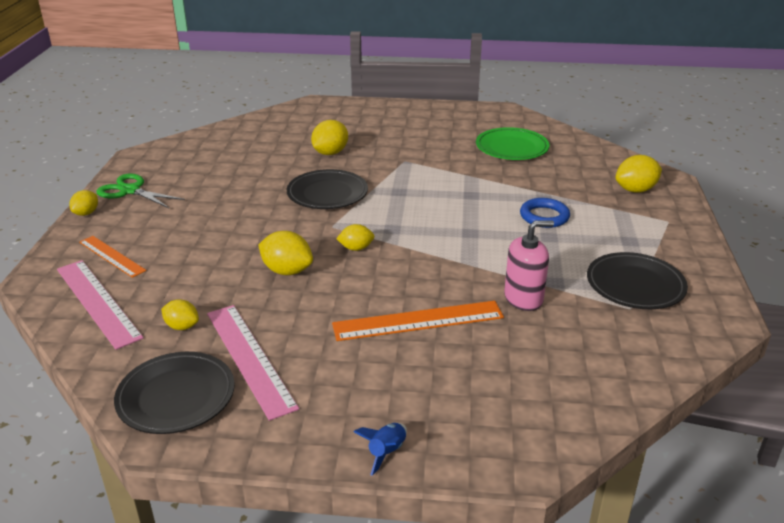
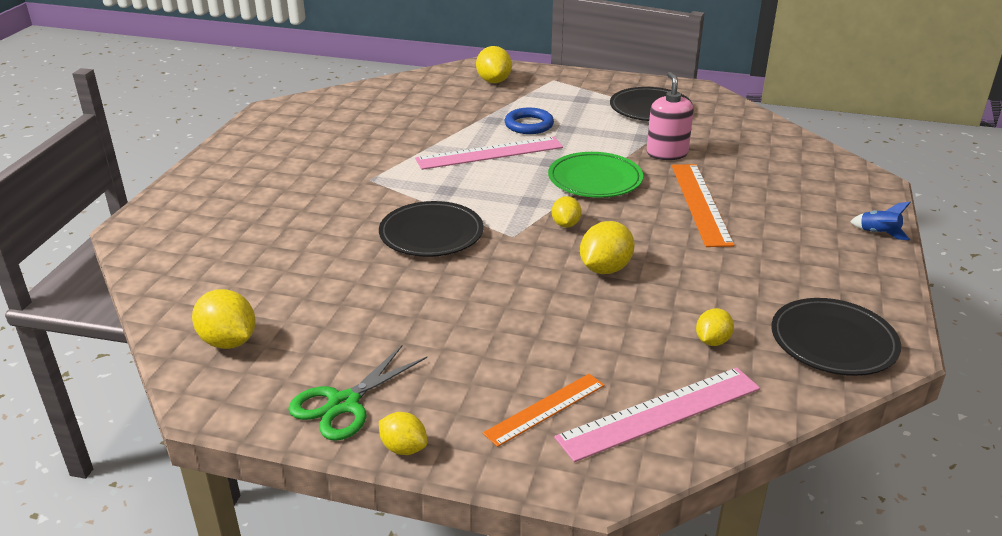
camera: 80 degrees left, 0 degrees up
(250, 358) = (765, 296): pink ruler -> pink ruler (490, 153)
(330, 153) = (317, 225): yellow lemon -> yellow lemon (228, 341)
(512, 148) = (374, 119): green plate -> green plate (595, 180)

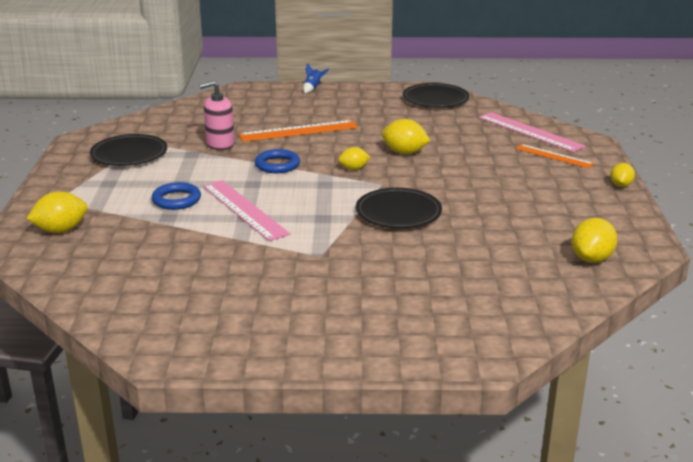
camera: 105 degrees left, 5 degrees down
(344, 404) = (606, 207): green scissors -> none
(595, 180) = (277, 165): green plate -> blue ring
(712, 341) = (458, 123): yellow lemon -> none

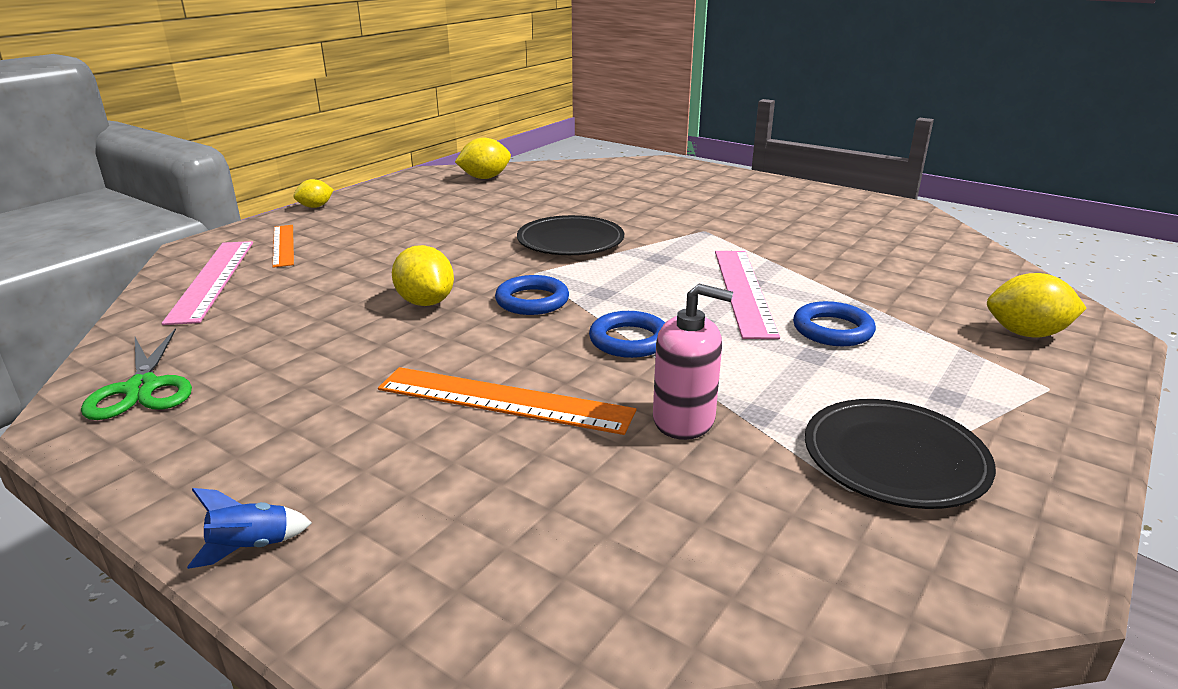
camera: 145 degrees left, 0 degrees up
(354, 169) = (532, 301): yellow lemon -> blue ring
(435, 99) = (142, 388): black plate -> green scissors

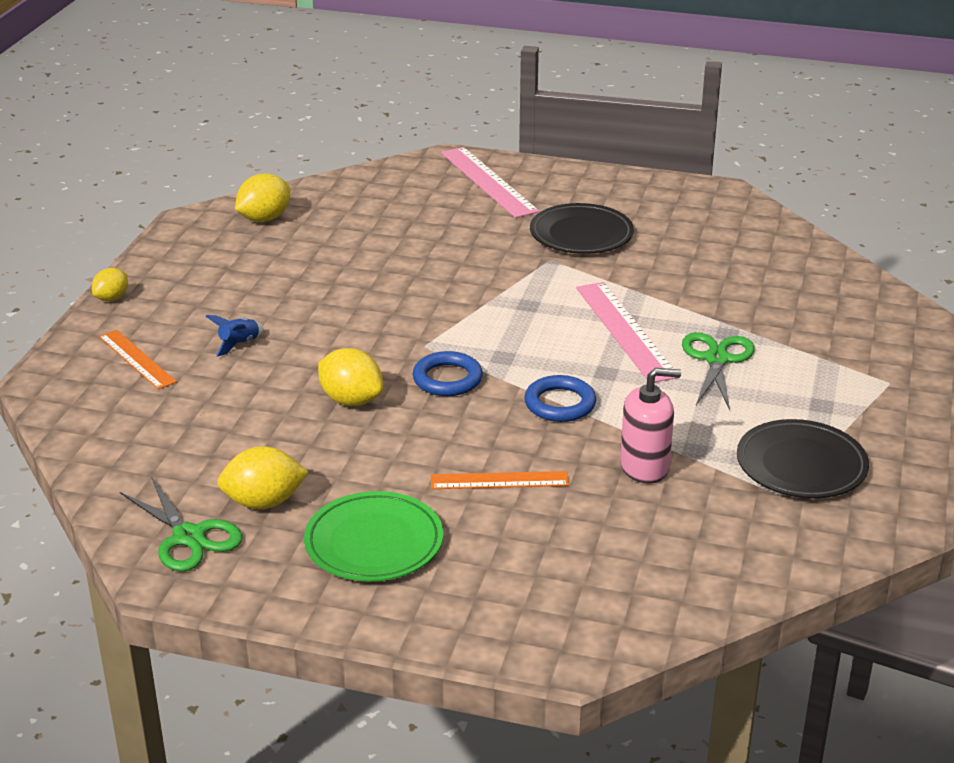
camera: 20 degrees left, 5 degrees up
(212, 279) = (113, 416): pink ruler -> pink ruler (488, 182)
(251, 547) = (415, 625): blue rocket -> blue rocket (239, 344)
(309, 435) = (374, 542): none -> green plate
(504, 400) = (499, 480): orange ruler -> orange ruler, size x0.63
(570, 241) = (430, 299): black plate -> black plate (581, 234)
(832, 330) = (716, 359): blue ring -> green scissors
(1026, 333) = (864, 333): yellow lemon -> yellow lemon (264, 502)

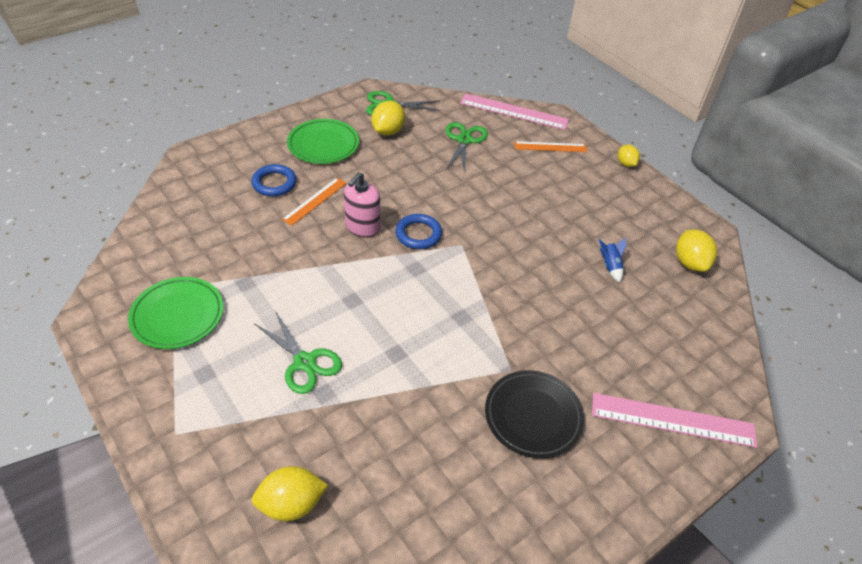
camera: 125 degrees right, 15 degrees up
(204, 428) = (464, 140): none -> green scissors
(239, 344) = (532, 182): blue rocket -> blue rocket (610, 266)
(351, 400) = (437, 192): yellow lemon -> yellow lemon (291, 504)
(560, 404) = (346, 261): blue ring -> blue ring (274, 183)
(625, 331) = (383, 342): pink ruler -> pink ruler (514, 111)
(644, 467) = (259, 254): pink soap dispenser -> pink soap dispenser (362, 227)
(801, 465) = (177, 315): black plate -> green plate

